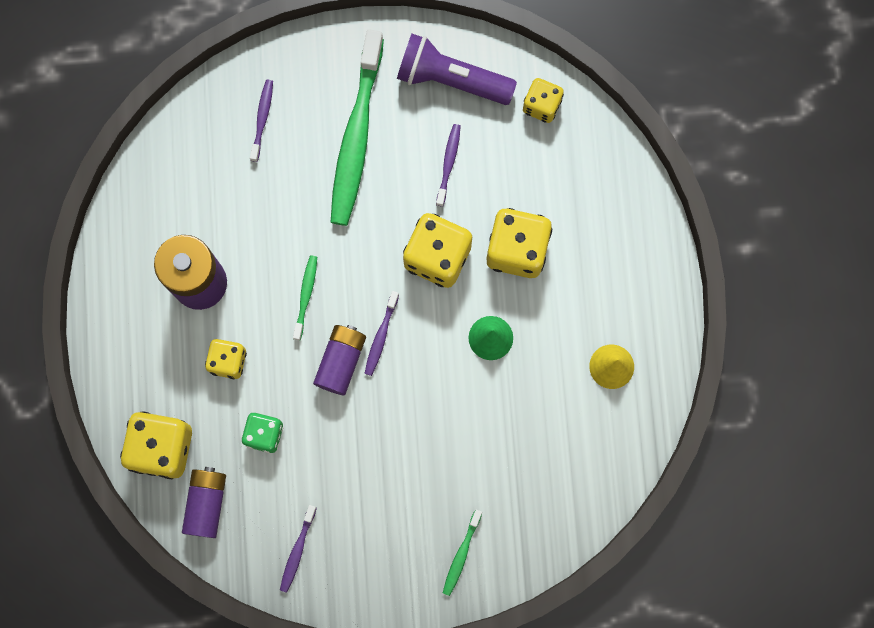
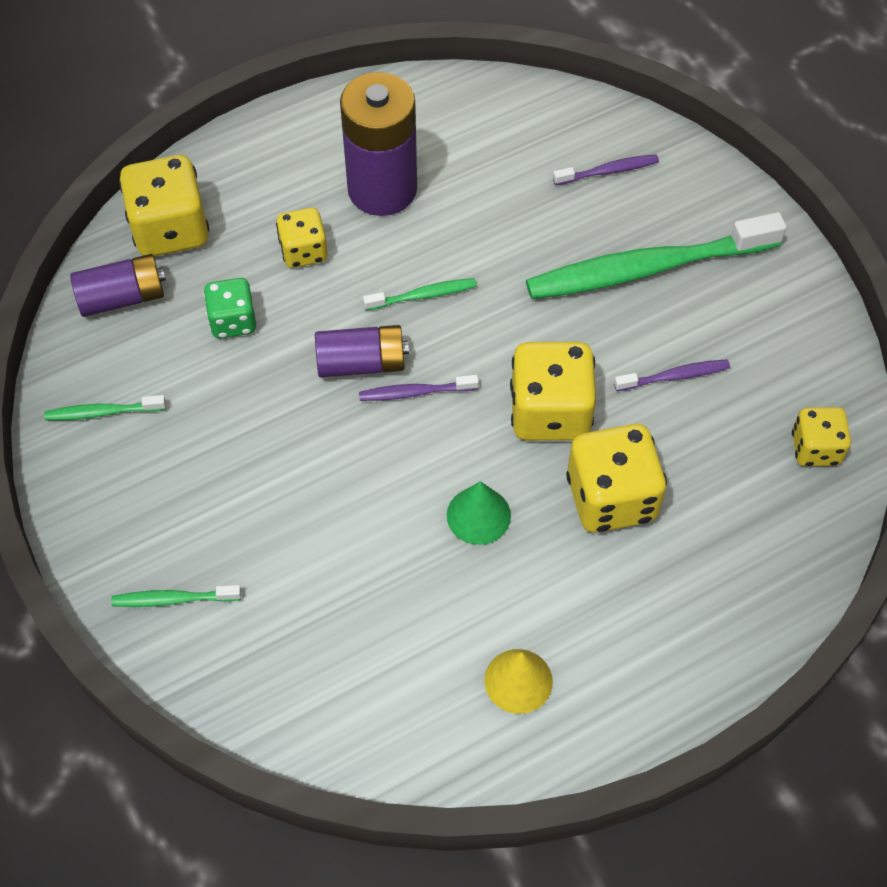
camera: 65 degrees right, 20 degrees down
(297, 550) = (103, 412): purple toothbrush -> green toothbrush
(451, 79) = (781, 336): purple flashlight -> none

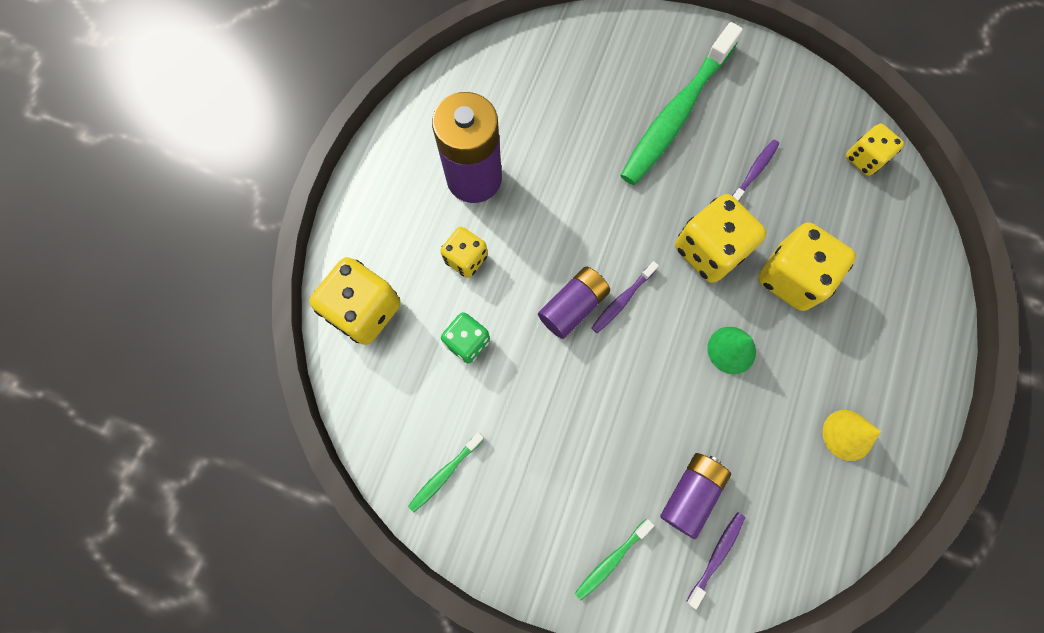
camera: 40 degrees left, 15 degrees up
(122, 297) = (379, 383): purple battery -> purple battery (690, 493)
(422, 295) = (566, 232): green toothbrush -> none
(608, 171) = (596, 66): purple toothbrush -> purple toothbrush (716, 556)

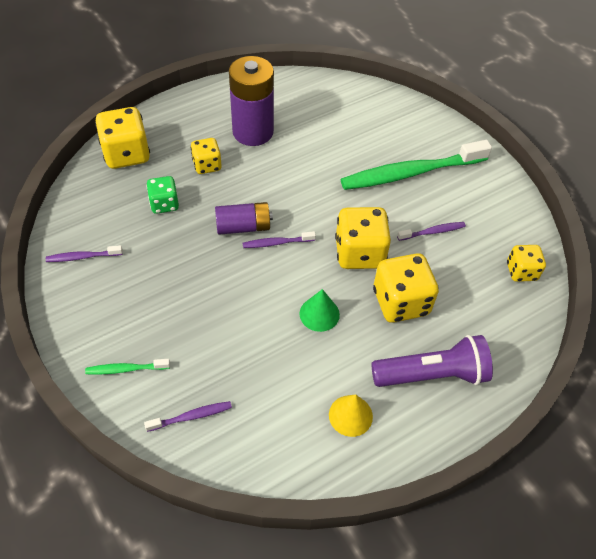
camera: 35 degrees right, 20 degrees down
(445, 473) = (83, 257): green toothbrush -> purple toothbrush
(690, 493) = (211, 371): purple battery -> none
(878, 334) = (432, 374): none -> purple flashlight

